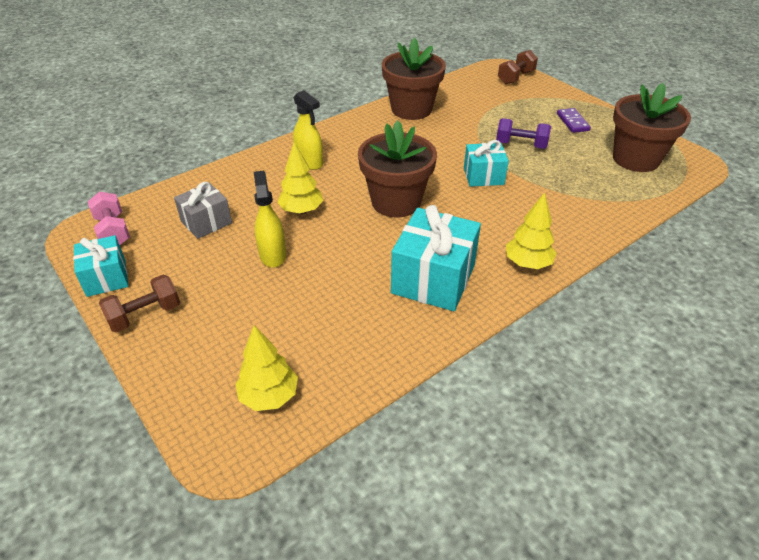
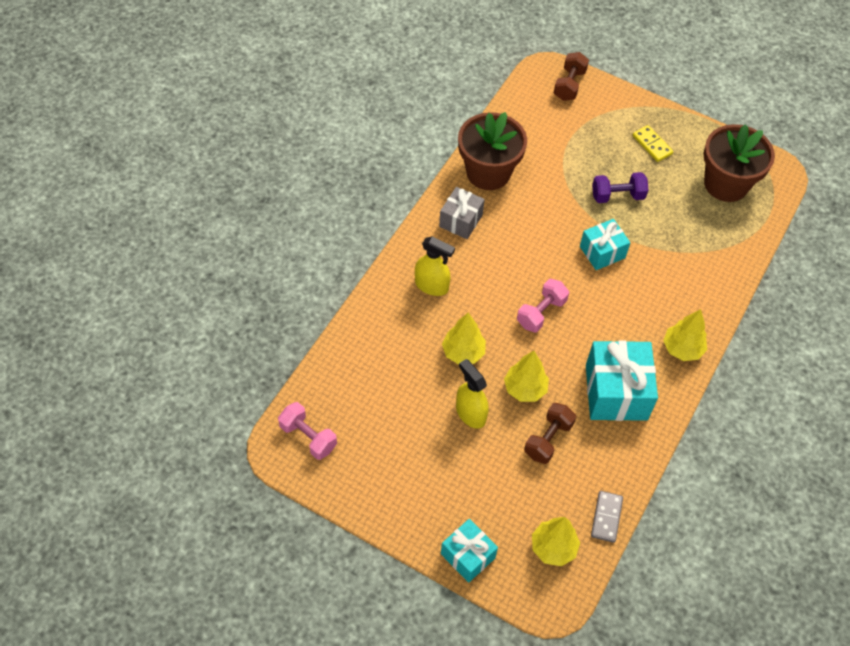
camera: 25 degrees left, 15 degrees up
(106, 278) = (344, 489): turquoise gift -> turquoise gift (467, 556)
(145, 315) = (407, 514): brown dumbbell -> brown dumbbell (548, 439)
(206, 222) = (386, 396): grey gift -> grey gift (460, 221)
(340, 251) = (525, 389): none -> yellow tree
(351, 386) = (606, 517): none -> grey domino
(396, 202) = (541, 312): brown flower pot -> pink dumbbell
(572, 122) = (652, 145): purple domino -> yellow domino

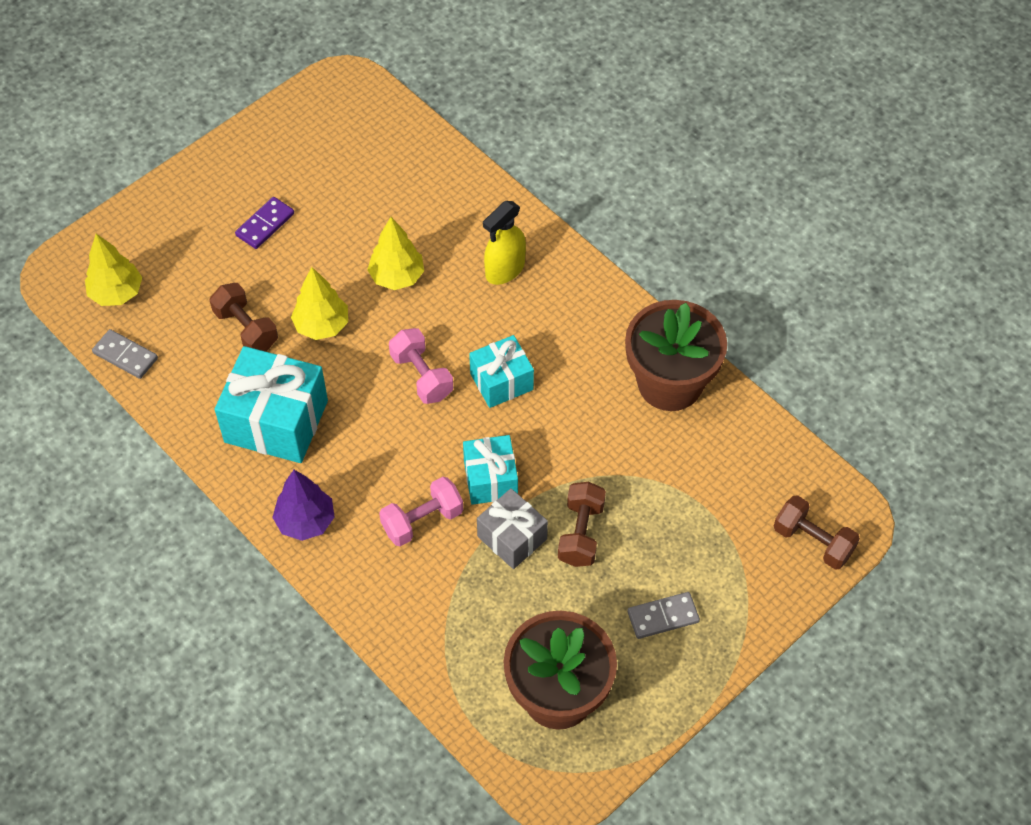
camera: 110 degrees right, 0 degrees up
(308, 437) = (348, 108): pink dumbbell -> pink dumbbell (422, 521)
(447, 460) = (265, 224): none -> purple domino
(460, 221) = (596, 328): grey gift -> grey gift (512, 538)
(467, 556) = (147, 213): turquoise gift -> turquoise gift (501, 381)
(470, 413) = (313, 262): yellow spray bottle -> none
(617, 195) = (581, 533): purple dumbbell -> brown dumbbell
(652, 145) = (663, 617): yellow domino -> grey domino
(682, 349) = (305, 521): yellow tree -> purple tree

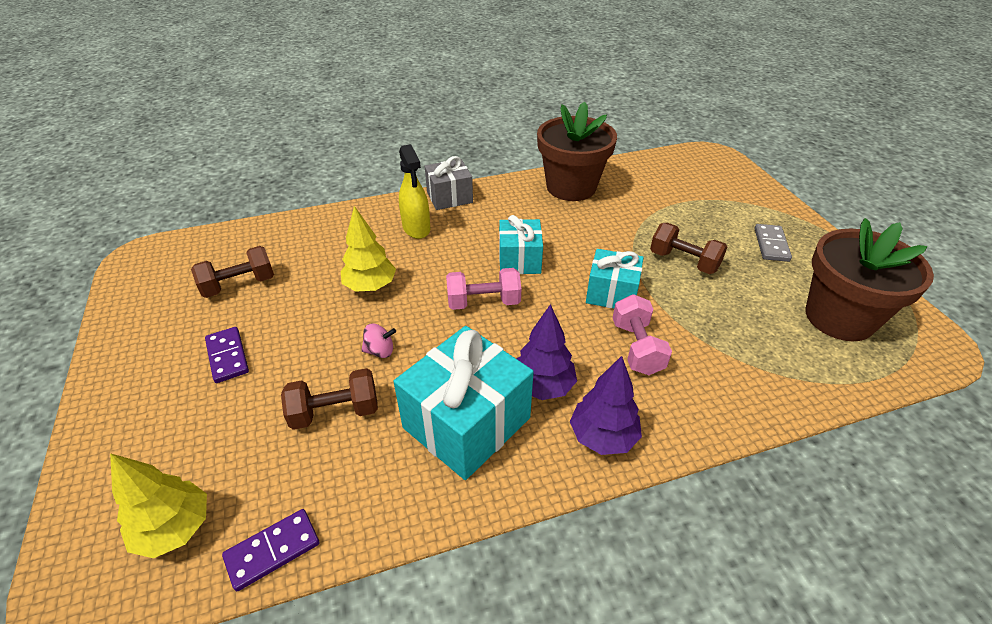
camera: 65 degrees left, 15 degrees down
(125, 356) = (273, 551): grey domino -> purple domino
(322, 325) = (380, 351): yellow tree -> pink spinning top
(339, 461) = (542, 386): none -> purple tree
(512, 538) = (675, 298): grey gift -> grey gift (449, 197)
(813, 541) = (724, 171): brown dumbbell -> brown dumbbell (239, 285)

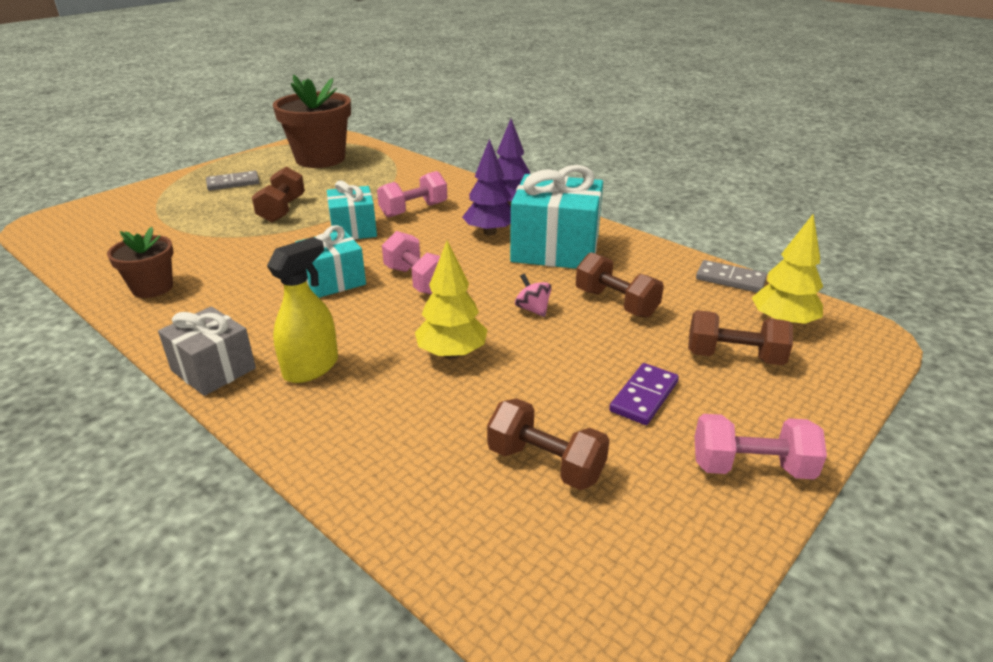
camera: 120 degrees left, 10 degrees down
(124, 367) = (751, 467): none -> pink dumbbell
(192, 443) = (734, 357): none -> brown dumbbell
(273, 551) = (730, 279): purple domino -> grey domino
(571, 187) = (152, 288): brown flower pot -> brown flower pot, size x0.55

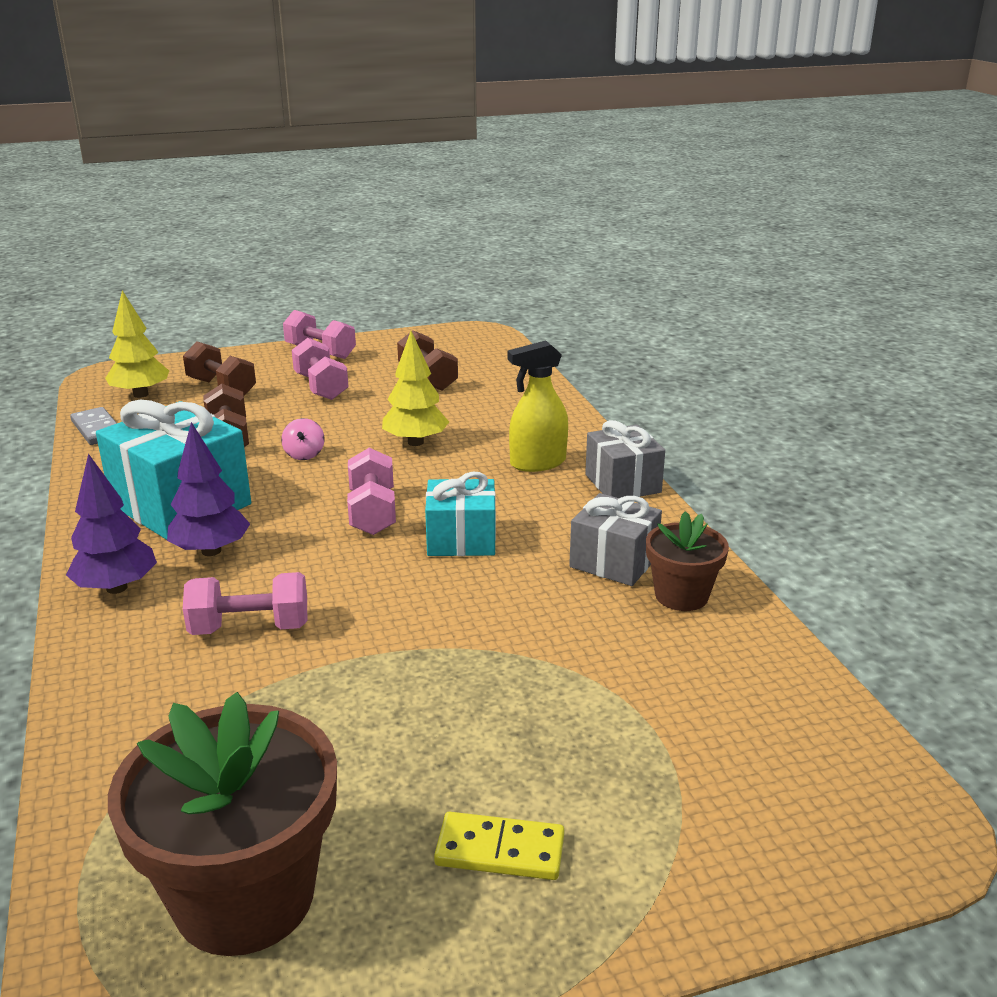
camera: 150 degrees left, 5 degrees down
(208, 296) = (613, 561): none -> grey gift
(233, 183) = (500, 851): grey domino -> yellow domino
(282, 210) = (447, 705): brown dumbbell -> none
(353, 229) = (372, 616): turquoise gift -> none
(644, 396) = (321, 387): purple domino -> pink dumbbell

